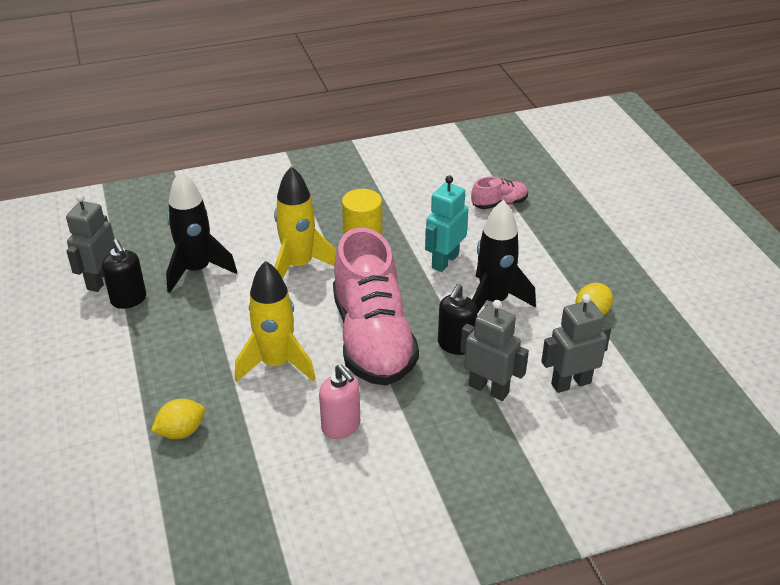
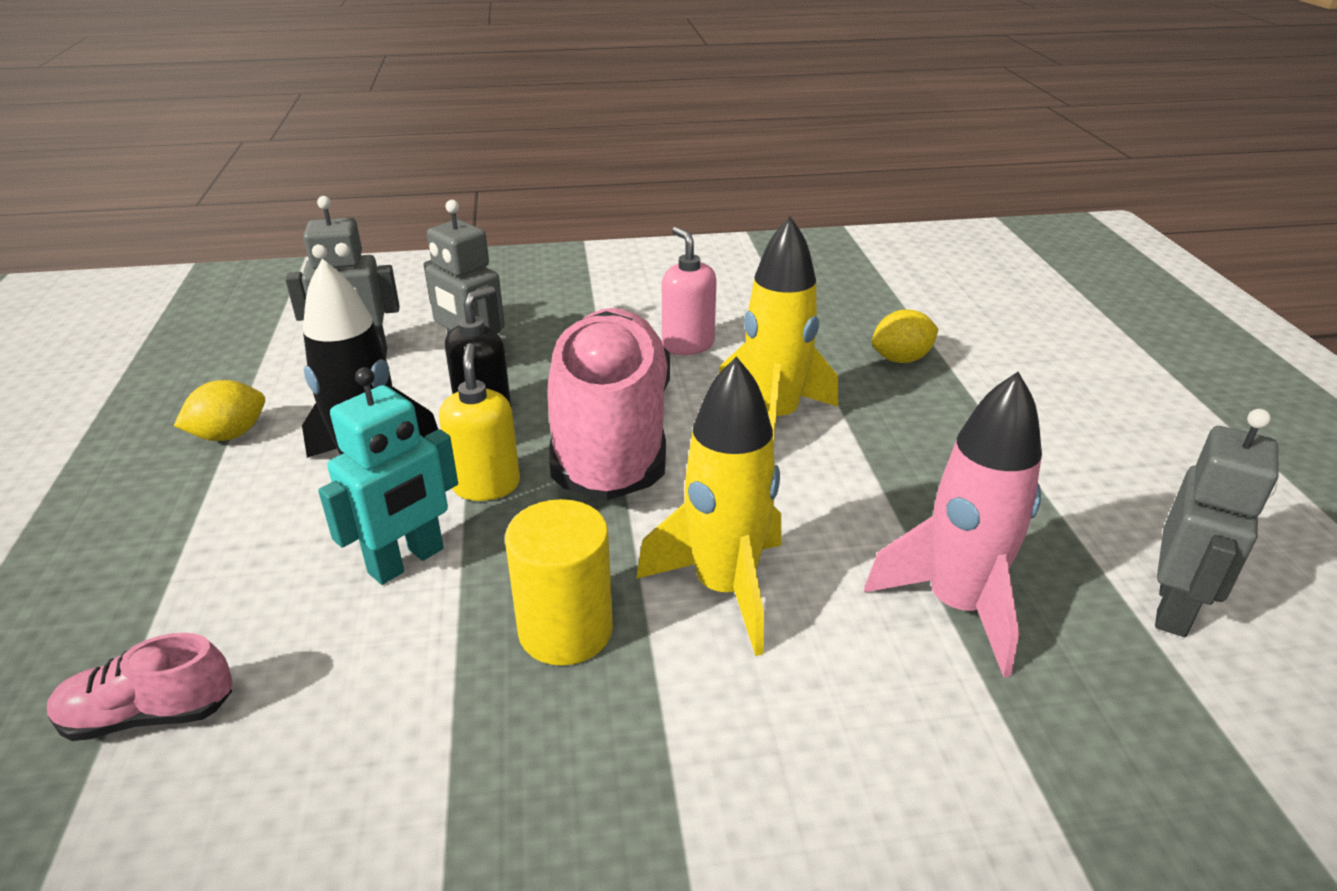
camera: 170 degrees left, 5 degrees down
(129, 300) = (1080, 554): black soap dispenser -> none
(197, 270) = (957, 606): black rocket -> pink rocket
(429, 301) = (486, 485): none -> yellow soap dispenser

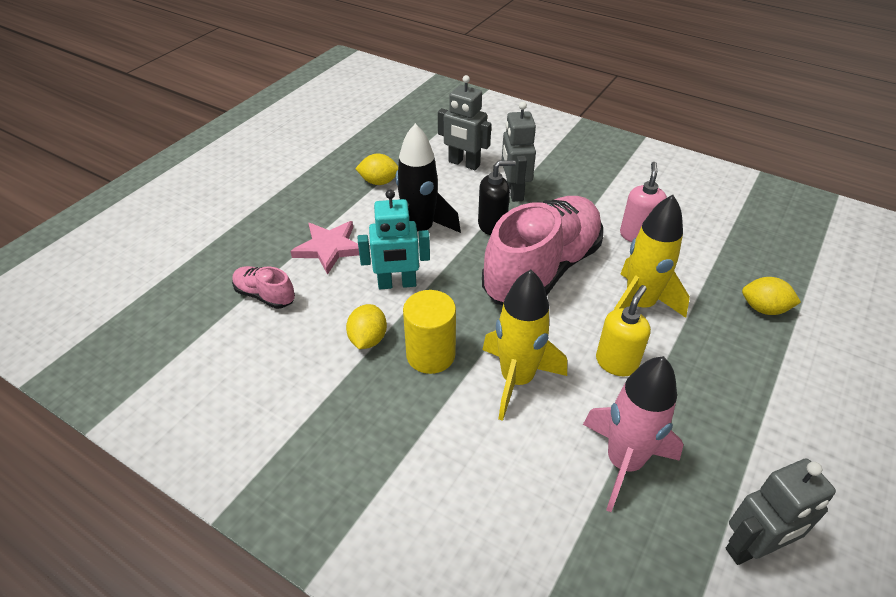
camera: 40 degrees right, 10 degrees up
(222, 570) = (329, 248): none -> pink star
(435, 669) = (368, 339): none -> yellow lemon
(486, 485) = (460, 264): yellow soap dispenser -> yellow soap dispenser (616, 362)

